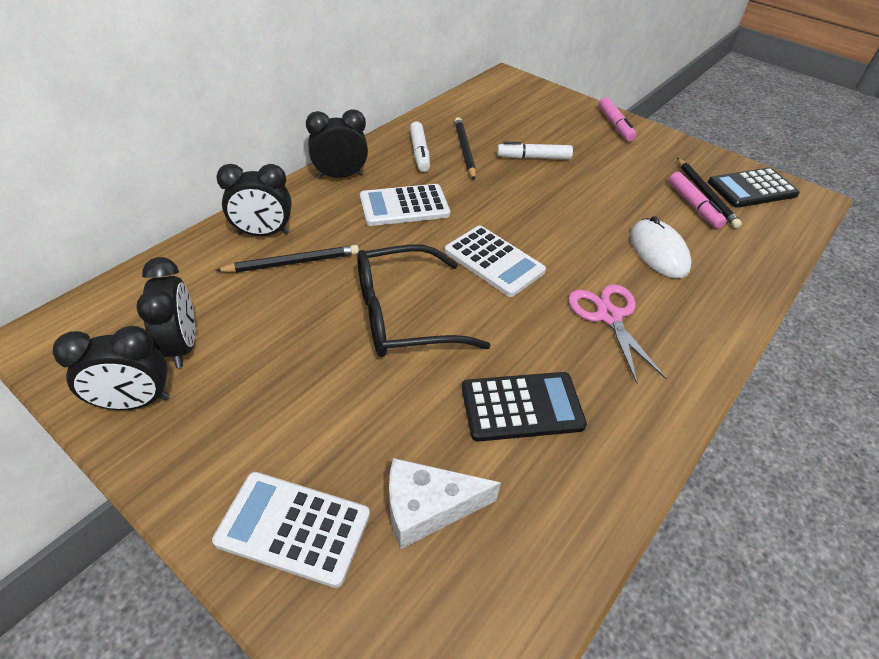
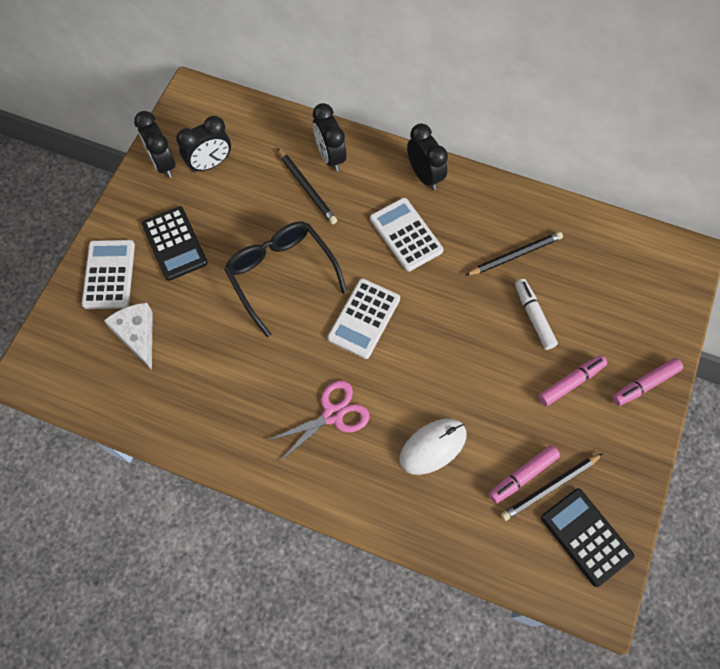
camera: 75 degrees right, 20 degrees up
(419, 152) = (491, 220): white marker -> none
(522, 407) = (224, 370): black calculator -> black calculator (174, 243)
(605, 157) = (571, 382): none -> pink marker

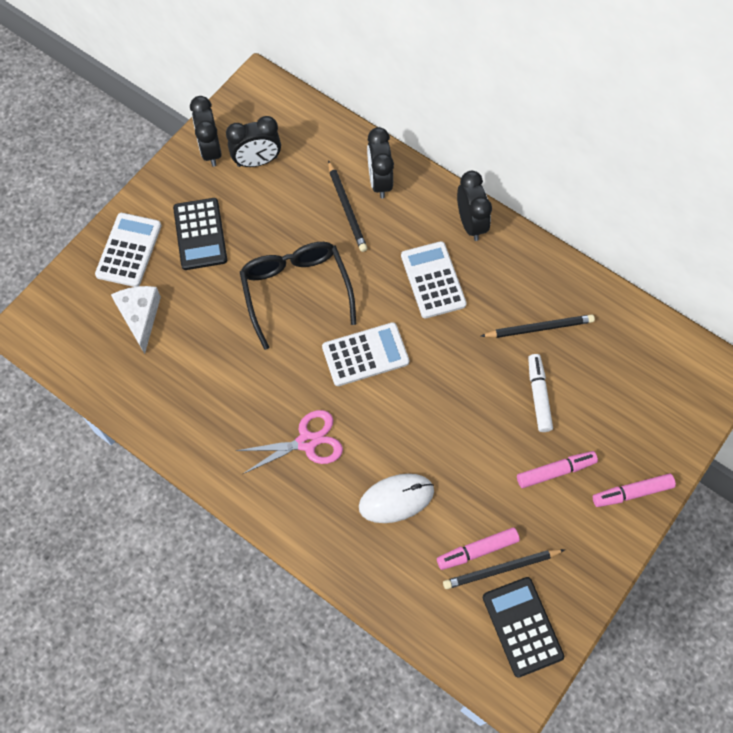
camera: 15 degrees right, 0 degrees up
(364, 318) = (365, 355): white calculator -> white calculator turned 150 degrees counterclockwise

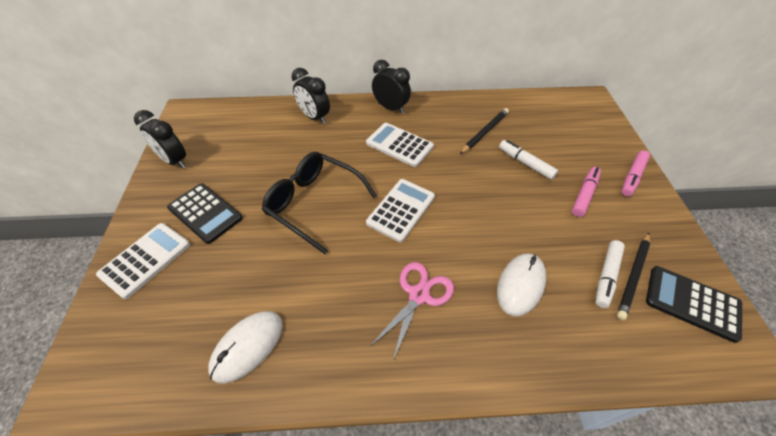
camera: 40 degrees left, 15 degrees down
(129, 250) = (145, 259): white calculator -> white calculator turned 60 degrees clockwise
(140, 316) = (192, 302): white cheese -> none
(154, 383) = (247, 346): none -> white mouse
(257, 161) = (217, 149): black clock -> none
(347, 208) = (306, 140): black pencil -> none
(477, 550) = (606, 276): pink marker -> white marker

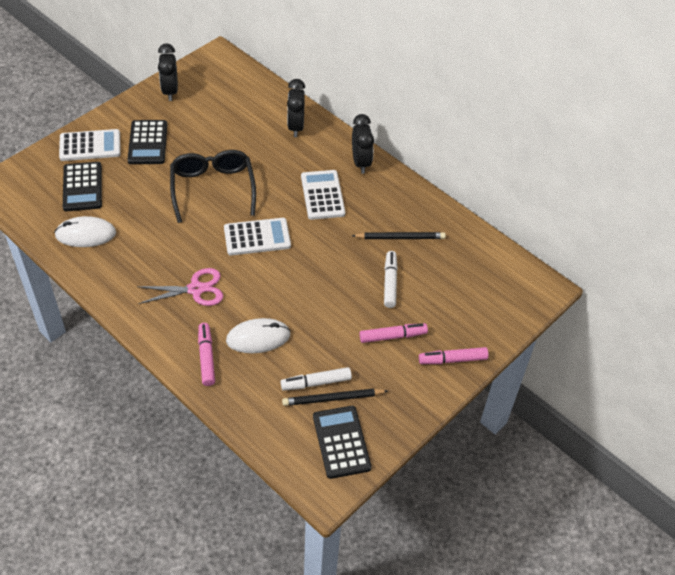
camera: 45 degrees right, 0 degrees up
(185, 303) = (82, 187): none -> black calculator
(515, 346) = (206, 357): none -> pink marker

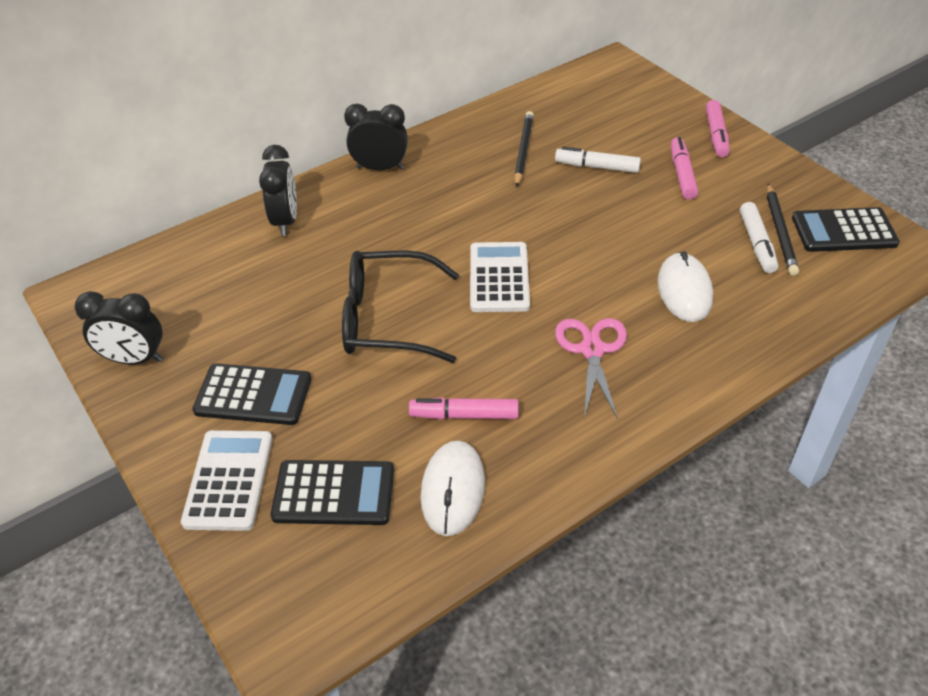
camera: 75 degrees left, 5 degrees down
(206, 357) = (720, 345): pink marker -> pink marker (464, 415)
(296, 127) = (285, 221): black clock -> black clock turned 105 degrees counterclockwise
(322, 195) = (432, 208): white calculator -> none

